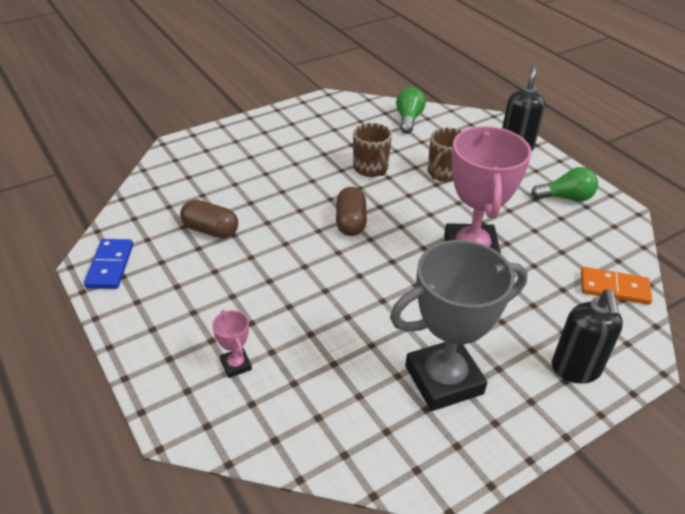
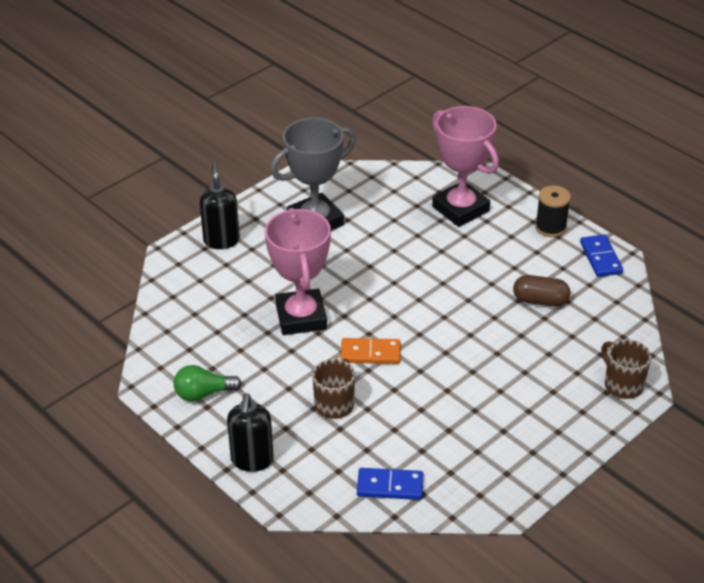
camera: 170 degrees right, 0 degrees up
(137, 315) = (550, 227): none -> black spool
(236, 365) = (460, 209): pink trophy -> pink trophy, size x2.38
(350, 222) = (417, 329): brown capsule -> none
(371, 169) = (415, 397): brown mug -> brown mug (622, 384)
(408, 119) = (390, 486): green light bulb -> blue domino
(614, 288) = (177, 304): orange domino -> orange domino (370, 353)

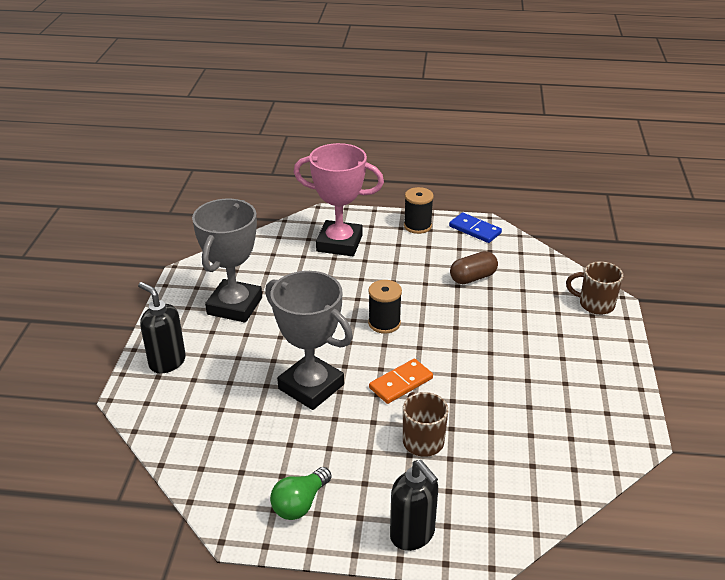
camera: 40 degrees left, 5 degrees down
(301, 317) = (311, 387): pink trophy -> grey trophy
(390, 486) = (544, 479): blue domino -> none
(415, 299) = (384, 323): none -> black spool

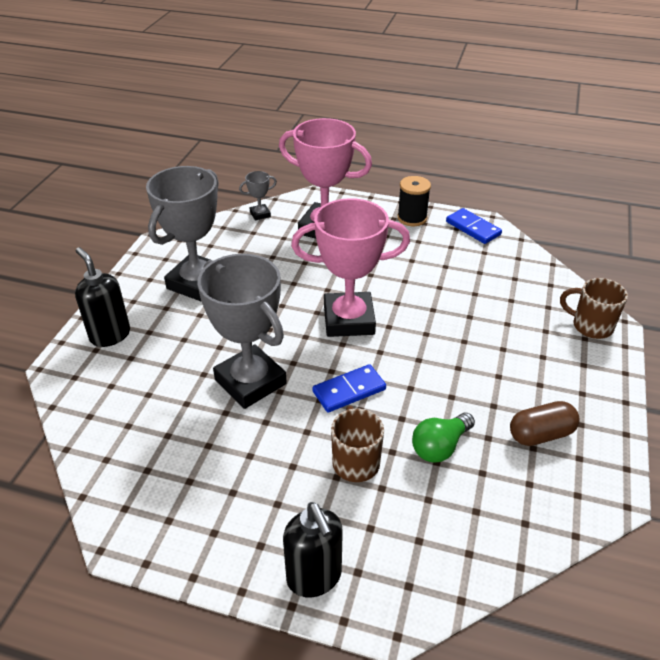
camera: 10 degrees right, 5 degrees up
(274, 236) = (260, 214): none -> grey trophy
(300, 503) = (199, 518): green light bulb -> green light bulb (440, 447)
(384, 323) = (349, 320): black spool -> pink trophy
(401, 383) = (349, 391): orange domino -> blue domino
(473, 278) = (458, 280): brown capsule -> brown capsule (541, 434)

